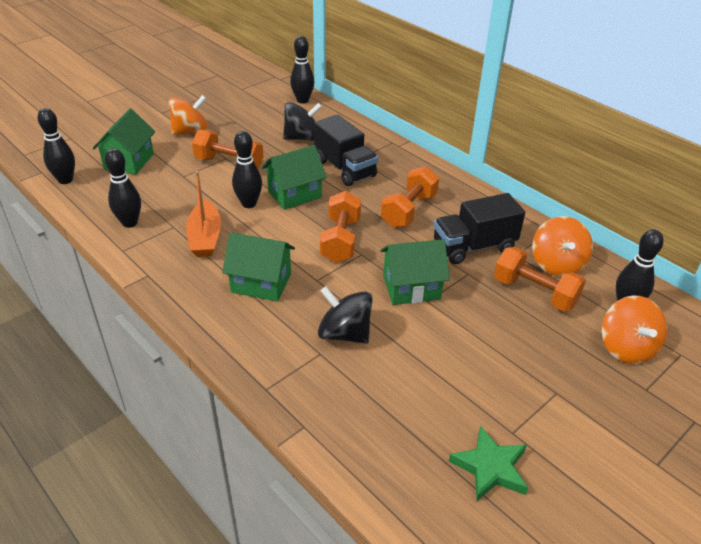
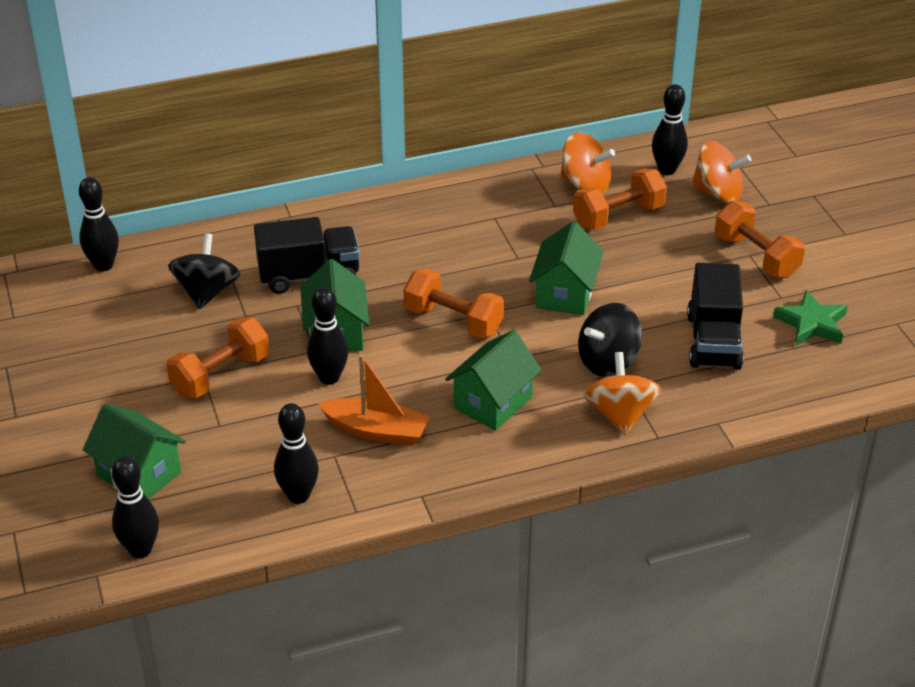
camera: 65 degrees left, 0 degrees up
(191, 131) = (102, 395): orange spinning top -> orange spinning top (620, 414)
(409, 210) = (431, 252): orange dumbbell -> orange dumbbell (756, 256)
(474, 247) = (525, 228): black truck -> black truck (713, 341)

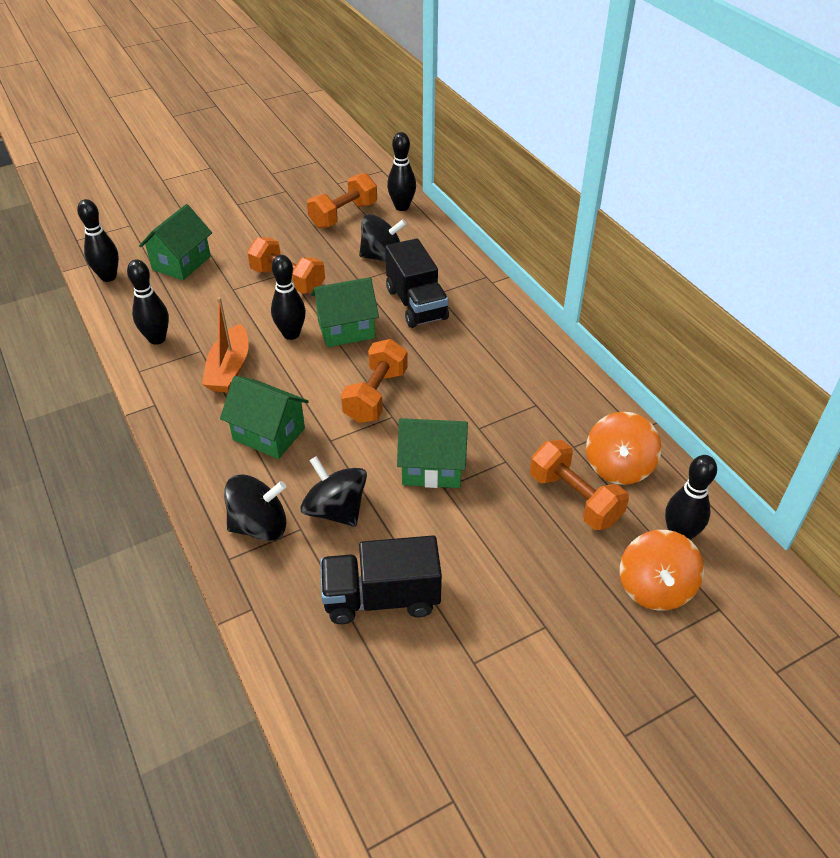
camera: 80 degrees right, 5 degrees up
(620, 414) = (259, 525): orange spinning top -> black spinning top
(756, 256) = (544, 633): orange dumbbell -> orange dumbbell (343, 215)
(812, 323) = (431, 697): green star -> none

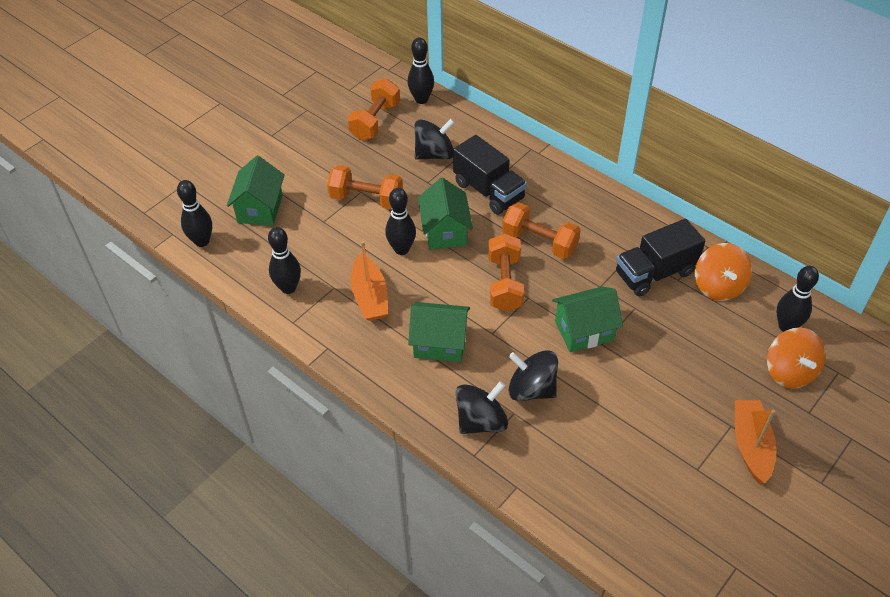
camera: 20 degrees left, 5 degrees up
(346, 329) = (445, 231): green house -> green house turned 60 degrees counterclockwise
(381, 598) = (606, 445): black truck -> black truck (655, 273)
(557, 658) = (751, 445): none -> orange boat
(574, 498) = (700, 322): orange dumbbell -> orange dumbbell (539, 242)

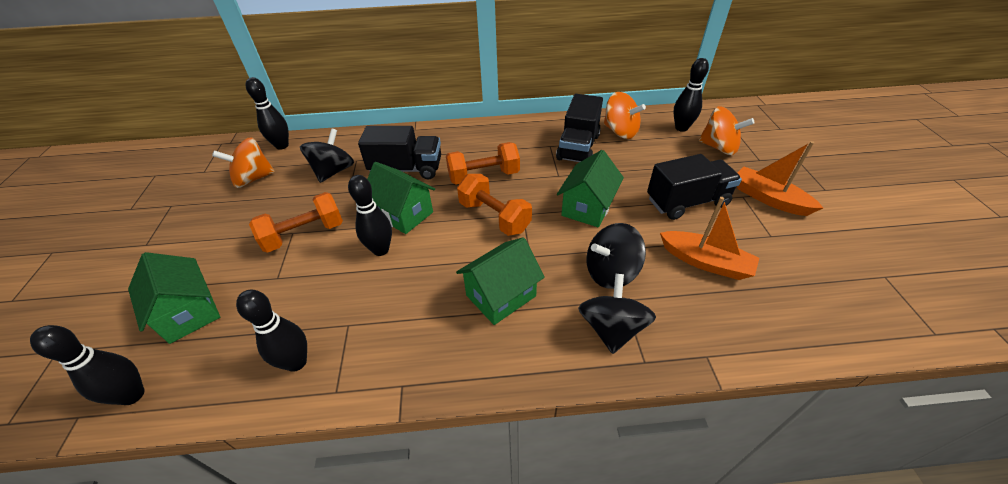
camera: 45 degrees left, 5 degrees down
(370, 296) = (393, 306): orange boat -> orange boat (705, 262)
(375, 121) = (253, 179): orange dumbbell -> orange spinning top
(672, 391) = (687, 202): none -> black truck

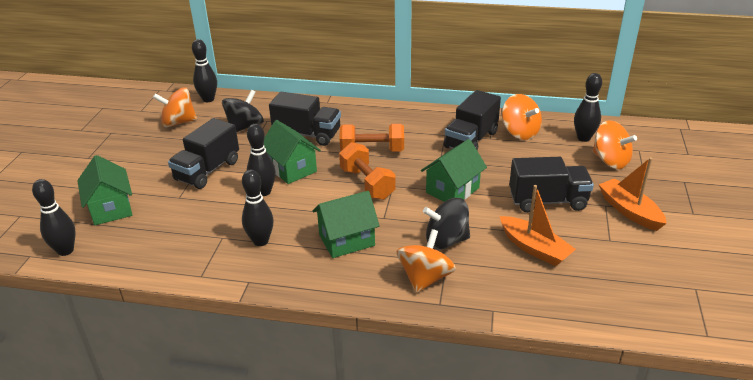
camera: 15 degrees right, 10 degrees down
(296, 362) = (178, 253): black bowling pin -> black bowling pin (260, 241)
(304, 234) = (207, 171): orange dumbbell -> black truck
(611, 328) = (425, 278): black spinning top -> orange spinning top

